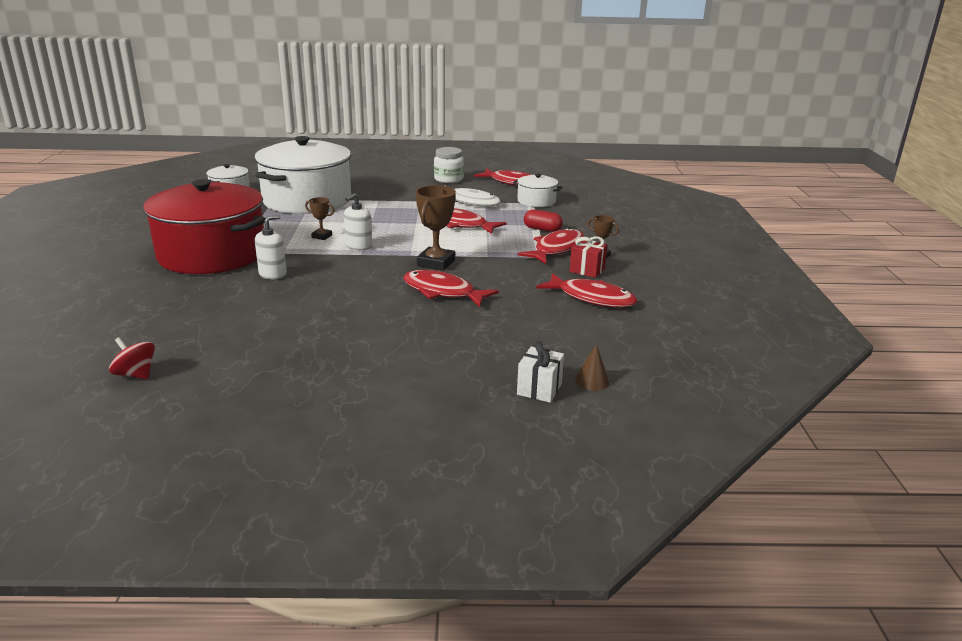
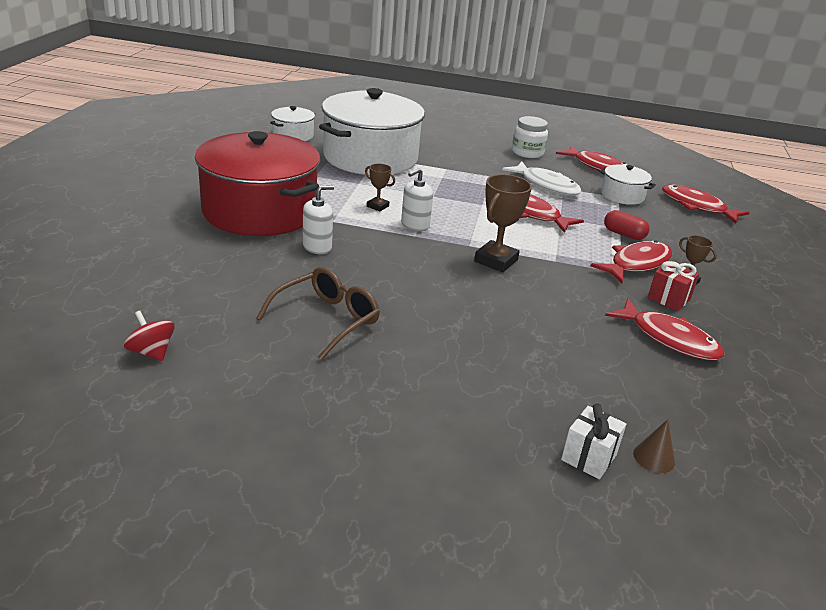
camera: 10 degrees right, 5 degrees up
(294, 327) = (326, 320): none -> brown glasses
(442, 292) = (497, 301): red fish -> red fish (696, 206)

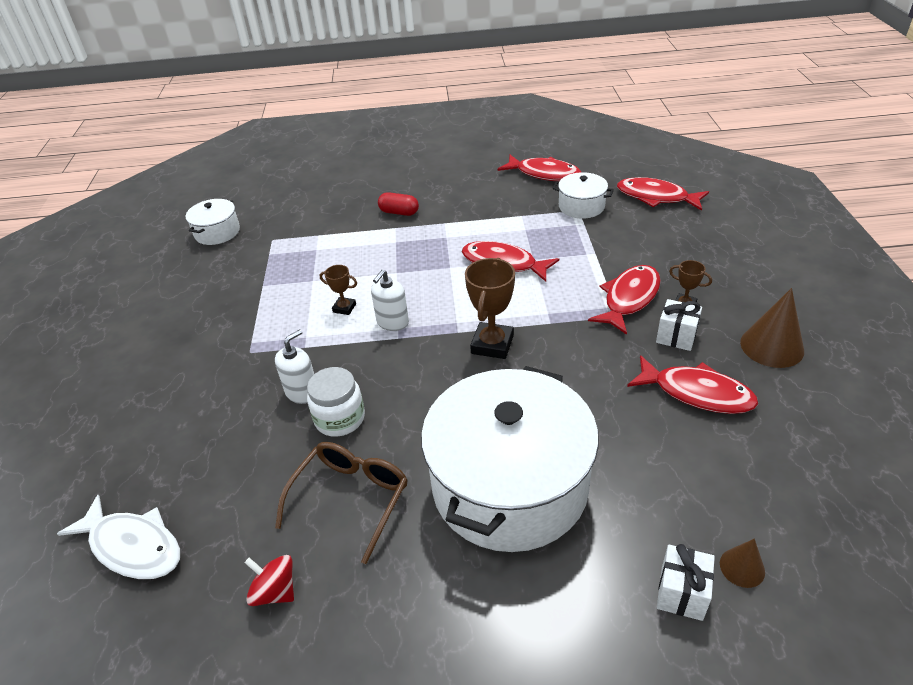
camera: 10 degrees left, 10 degrees up
(151, 352) = (177, 624): red spinning top -> red spinning top (275, 591)
(259, 211) = (221, 361): red pot -> none
(370, 157) = (311, 238): white pot -> white pot (510, 485)
(527, 152) = (468, 177): white jar -> white jar (340, 418)
(546, 185) = (503, 217): white fish -> white fish (133, 546)
(624, 234) = (602, 261): red capsule -> red capsule (399, 212)
(668, 299) = (676, 336): red gift -> white gift
(758, 328) = (771, 346): none -> brown cone

